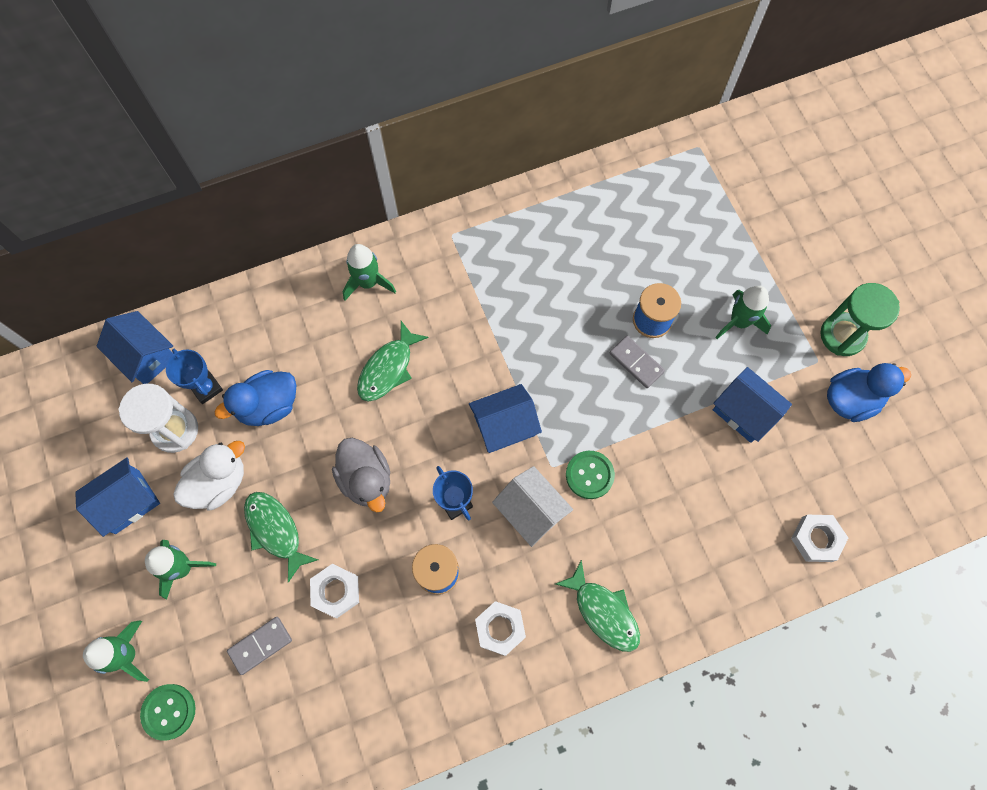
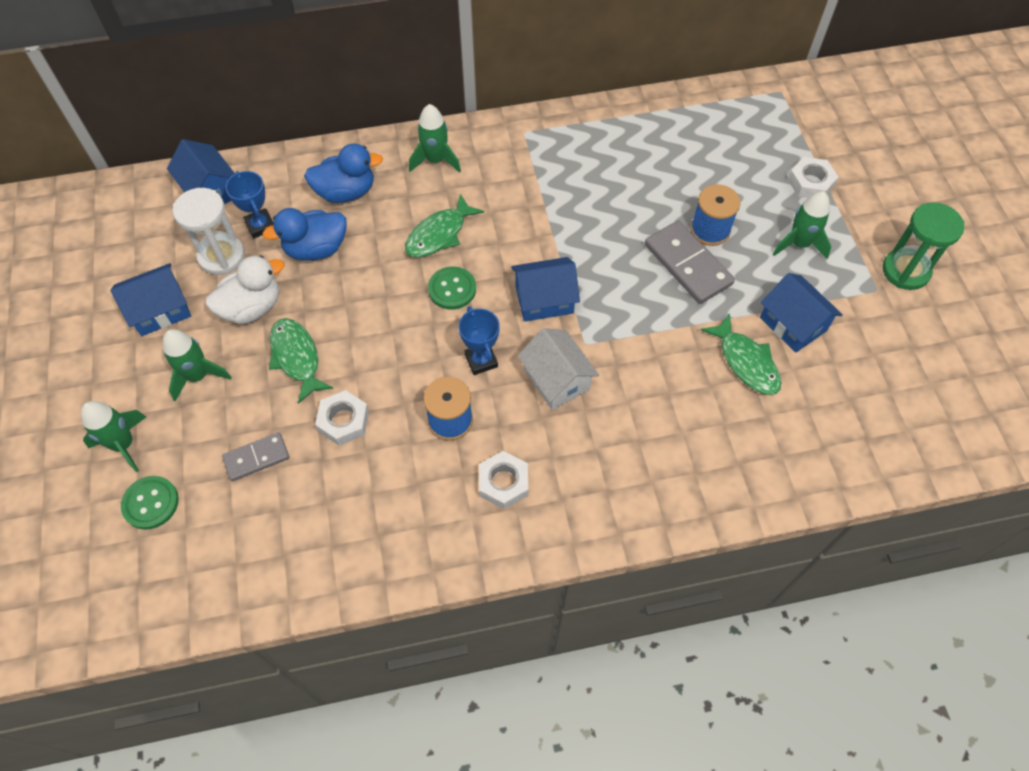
camera: 10 degrees right, 10 degrees down
(366, 479) = (396, 326): grey duck -> none
(589, 475) = (622, 357): green button -> green button (452, 289)
(603, 612) = (614, 485): green fish -> green fish (746, 362)
(636, 362) = (688, 264): grey domino -> grey domino, size x1.66
(816, 539) = (853, 453): white nut -> white nut (810, 183)
(851, 399) = (907, 329): blue duck -> blue duck (346, 192)

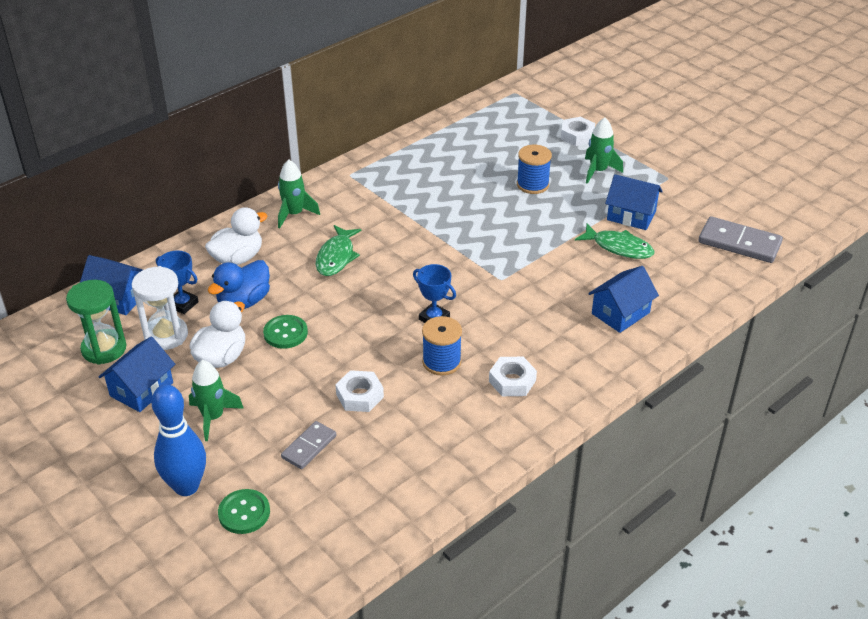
camera: 30 degrees left, 20 degrees down
(124, 444) = (186, 486): green rocket -> blue bowling pin
(297, 357) = (287, 373): green fish -> none
(346, 192) = (238, 258): blue duck -> white duck
(452, 289) = (375, 285): green button -> green button (285, 333)
(544, 300) = (450, 266): blue house -> blue house (620, 313)
(556, 380) = (499, 307): white house -> none
(688, 264) = (534, 209): grey domino -> grey domino (739, 243)
(905, 271) = (677, 161): green hourglass -> green hourglass (104, 349)

